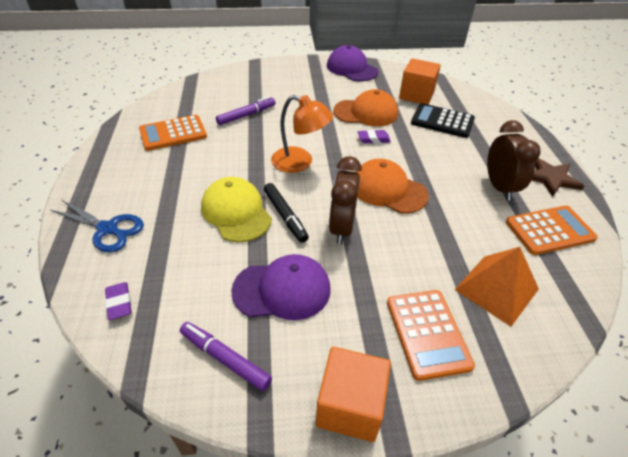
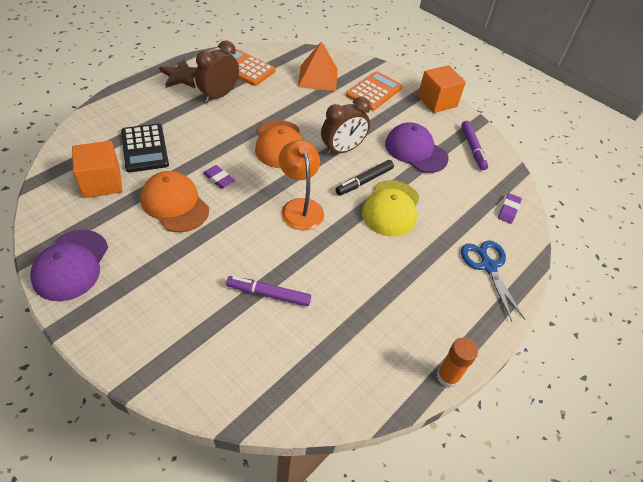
camera: 135 degrees left, 5 degrees up
(95, 148) = (447, 376): none -> orange glue stick
(173, 133) = (360, 331): orange calculator -> none
(285, 216) = (364, 181): black marker -> black marker turned 150 degrees counterclockwise

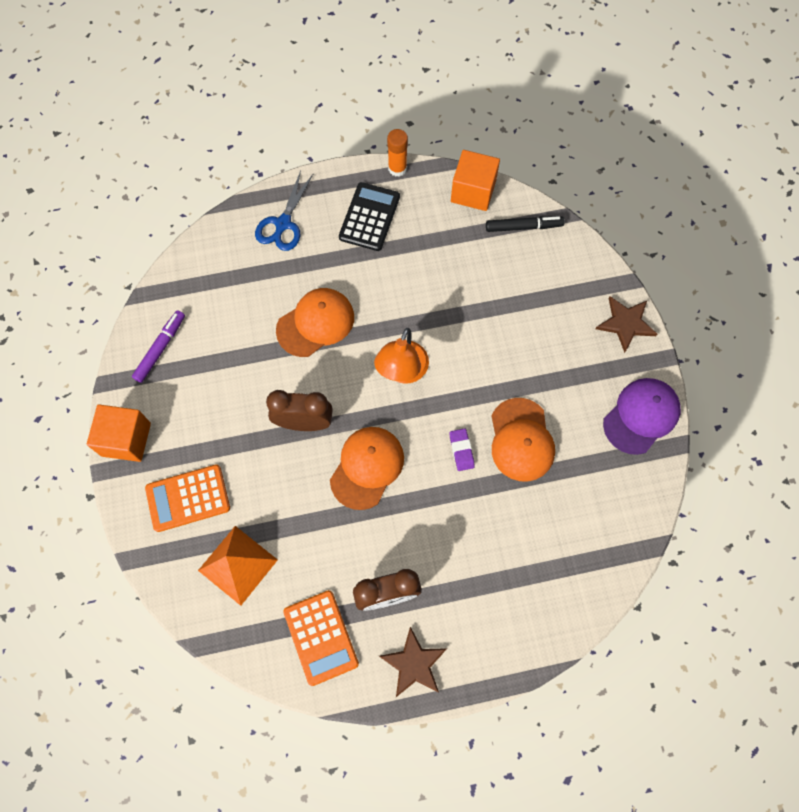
camera: 140 degrees left, 20 degrees up
(102, 182) = (582, 509): orange cube -> orange cube (473, 191)
(116, 340) = (625, 323): none -> brown star
(145, 148) = (519, 540): black calculator -> black calculator (369, 217)
(268, 294) = (487, 299): purple marker -> none
(364, 181) = (315, 368): black marker -> black marker (523, 227)
(391, 208) = (315, 323): yellow cap -> orange cap
(415, 151) = (225, 379): purple cap -> none
(508, 210) = (205, 261): purple eraser -> none

